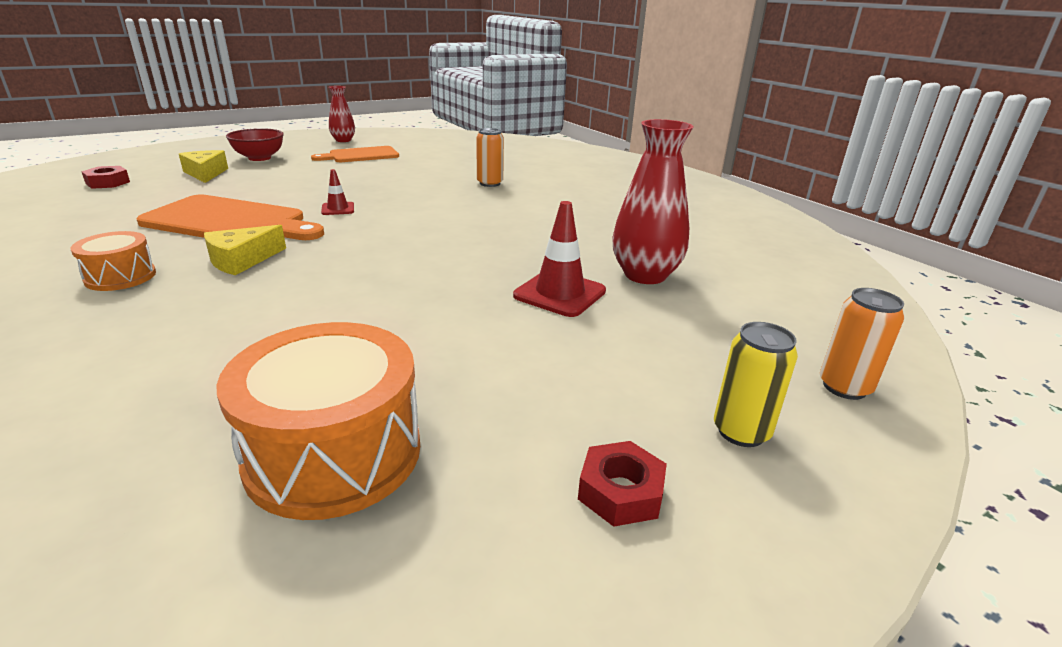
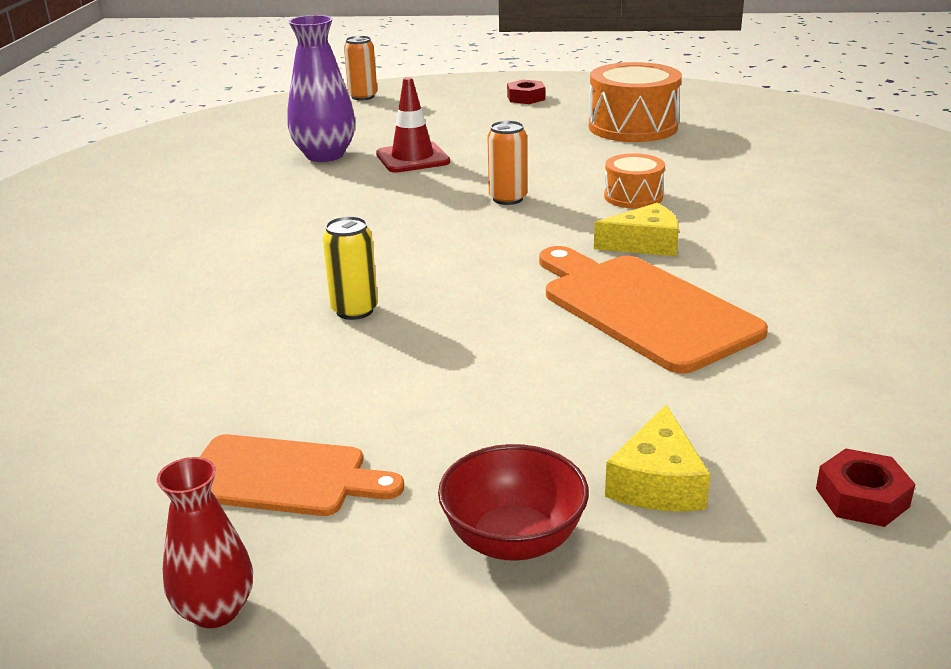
camera: 140 degrees left, 0 degrees up
(120, 277) = (765, 251): orange drum -> orange drum (633, 197)
(338, 209) = (490, 299): red traffic cone -> none
(490, 183) = (218, 300): orange can -> orange can (507, 199)
(645, 275) = (325, 155): red vase -> purple vase
(741, 431) = (445, 98): yellow can -> yellow can (354, 310)

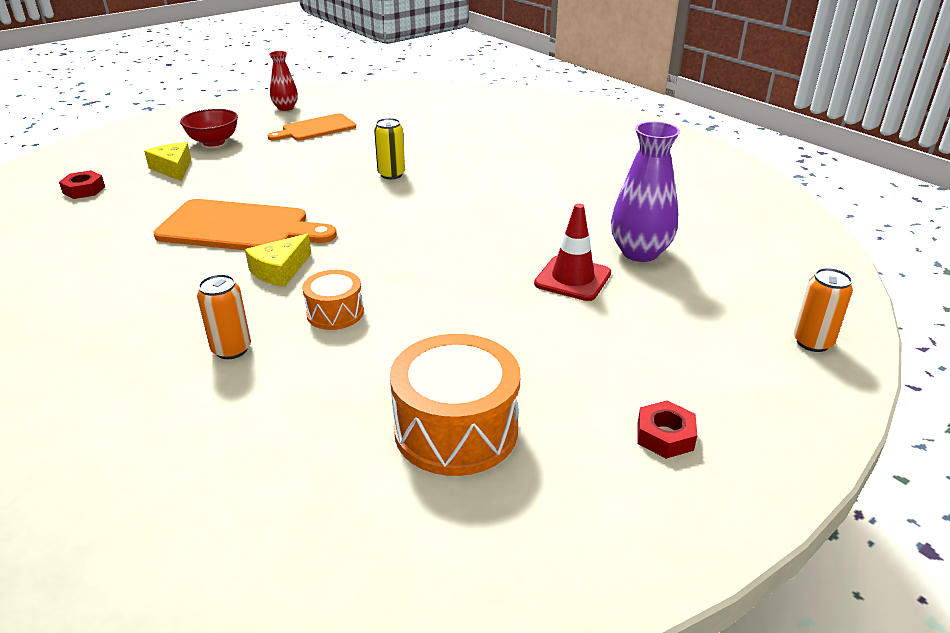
camera: 135 degrees right, 5 degrees up
(507, 199) = (428, 270): orange can -> orange can (231, 349)

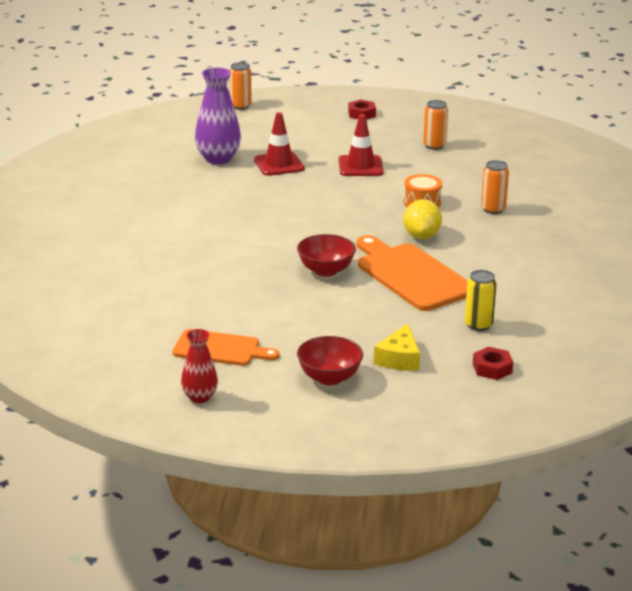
camera: 135 degrees left, 5 degrees down
(280, 270) = (421, 236): yellow cheese -> yellow lemon
(325, 199) = (326, 270): none -> red bowl
(391, 174) = (248, 269): yellow can -> yellow can (478, 325)
(456, 430) = (434, 145): orange drum -> orange can
(487, 327) = (360, 166): none -> red traffic cone

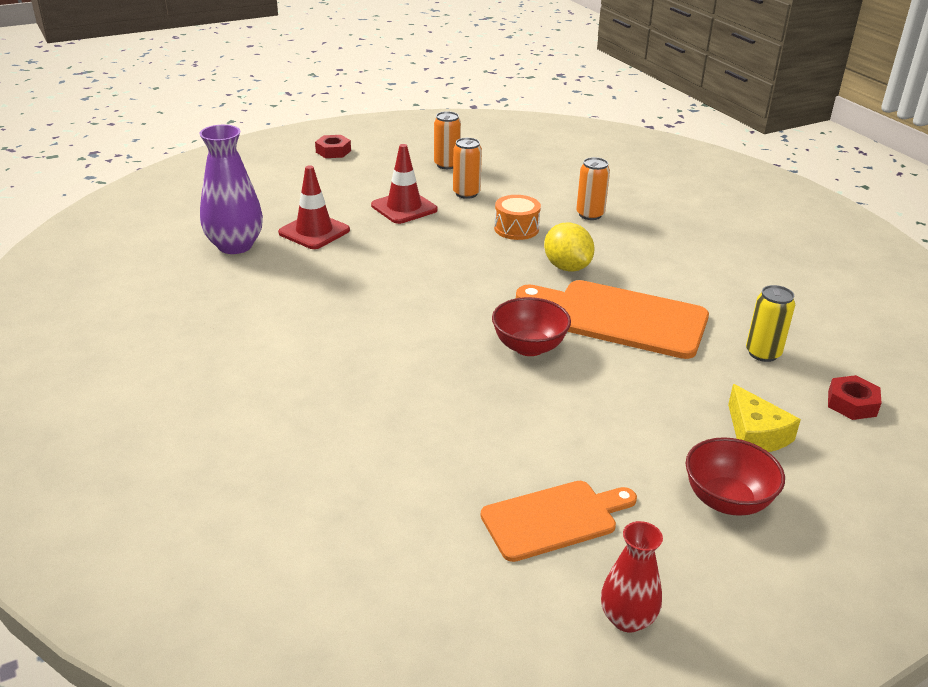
camera: 35 degrees left, 5 degrees up
(240, 106) = (189, 176): orange can -> orange can (466, 193)

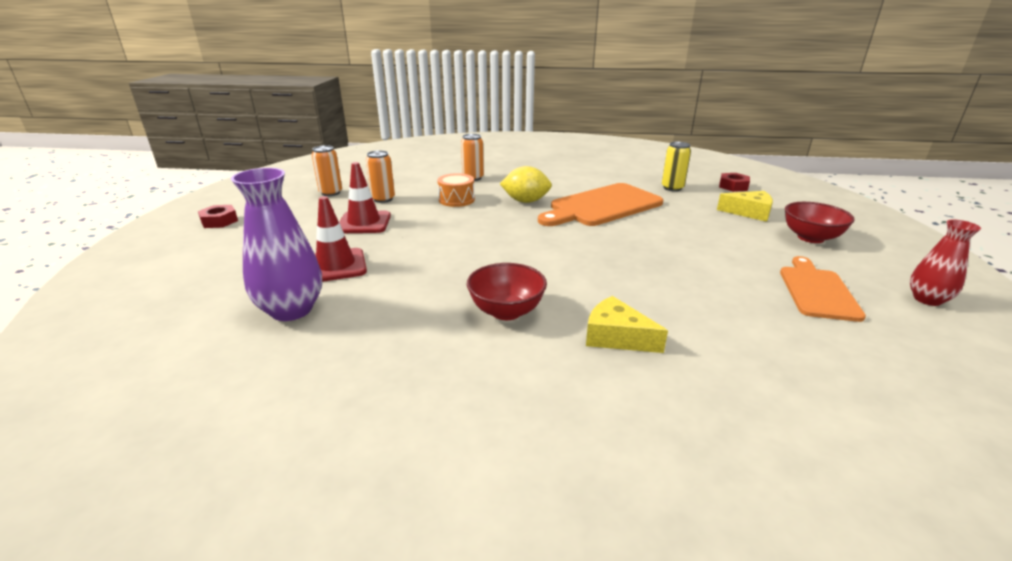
camera: 55 degrees left, 5 degrees down
(327, 402) = (616, 337): none -> yellow cheese
(529, 347) = (609, 239): red bowl -> red bowl (506, 311)

